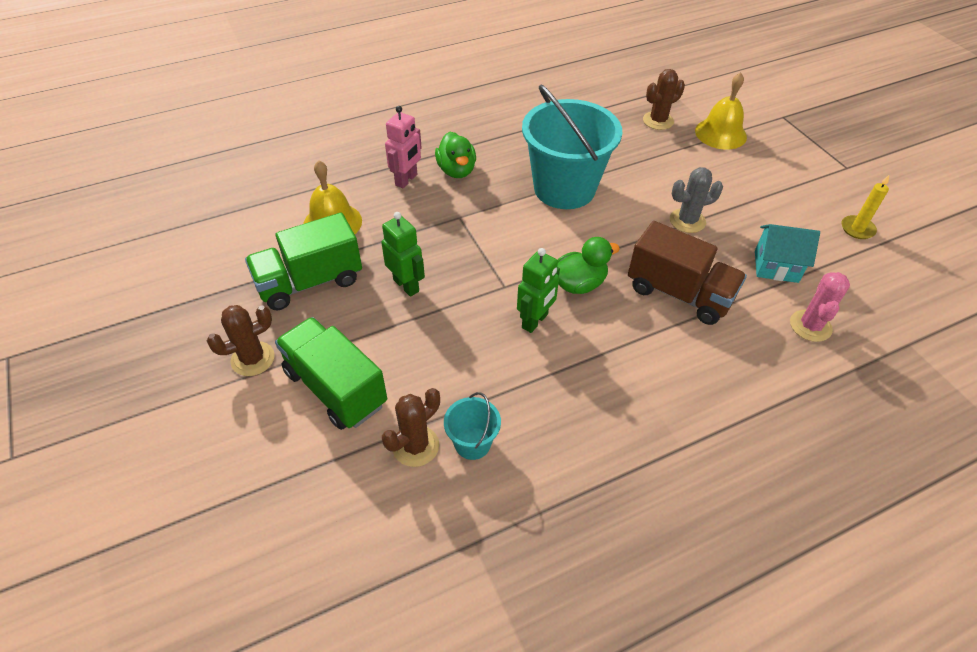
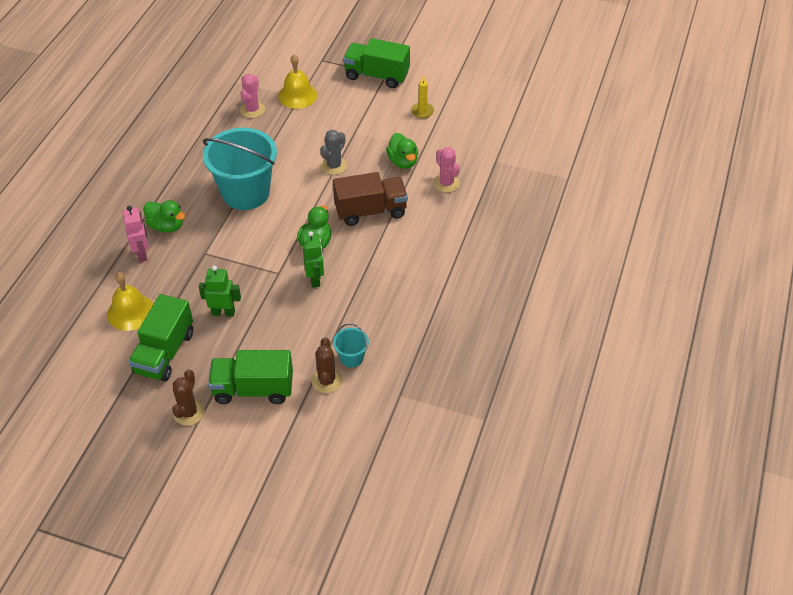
camera: 45 degrees left, 0 degrees up
(658, 121) = (252, 110): brown cactus -> pink cactus
(776, 266) = (403, 162): turquoise house -> green duck
(834, 163) = (376, 75): none -> green truck

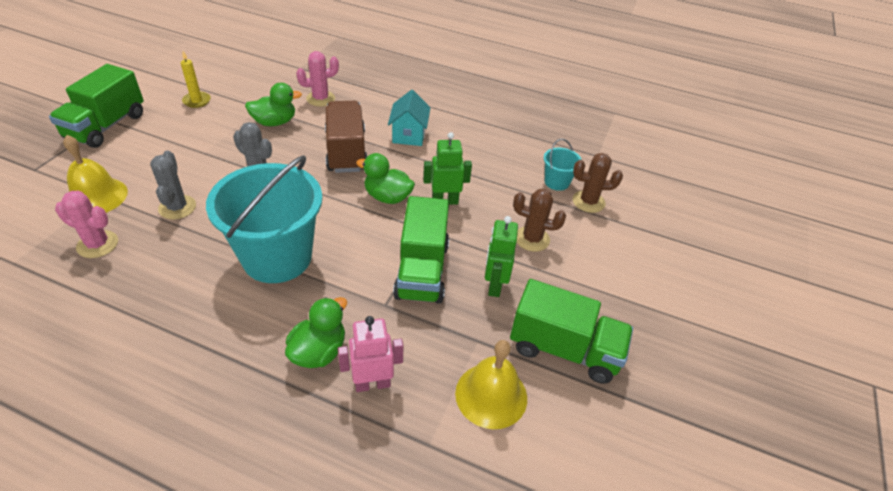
camera: 90 degrees left, 5 degrees down
(189, 412) = (654, 322): brown cactus -> brown cactus (532, 239)
(253, 389) = (609, 260): green truck -> green truck (422, 270)
(291, 134) = (177, 207): none -> grey cactus
(403, 249) = (409, 135): none -> turquoise house

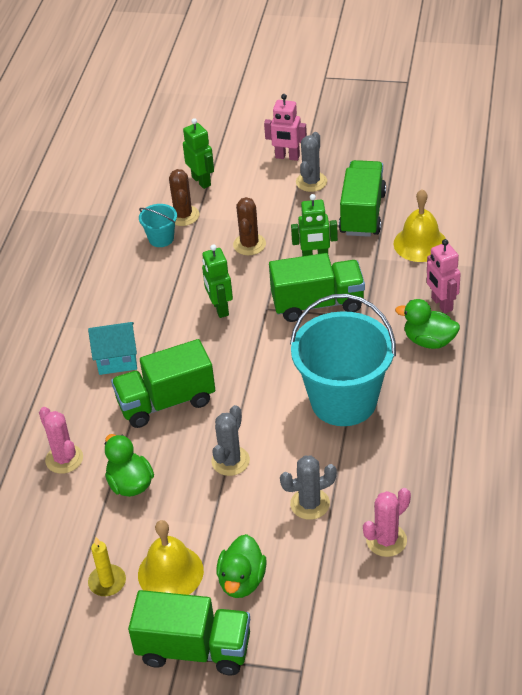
camera: 95 degrees left, 0 degrees up
(96, 196) = (321, 582): yellow bell -> yellow bell (170, 572)
(97, 244) = (386, 540): pink cactus -> pink cactus turned 45 degrees clockwise
(346, 152) = (166, 402): brown truck -> green truck
(387, 197) = (230, 349): green duck -> green duck (242, 581)
(633, 314) = (311, 182): none -> grey cactus
(644, 224) = (201, 181): none -> green robot
(685, 303) = (287, 157): none -> pink robot

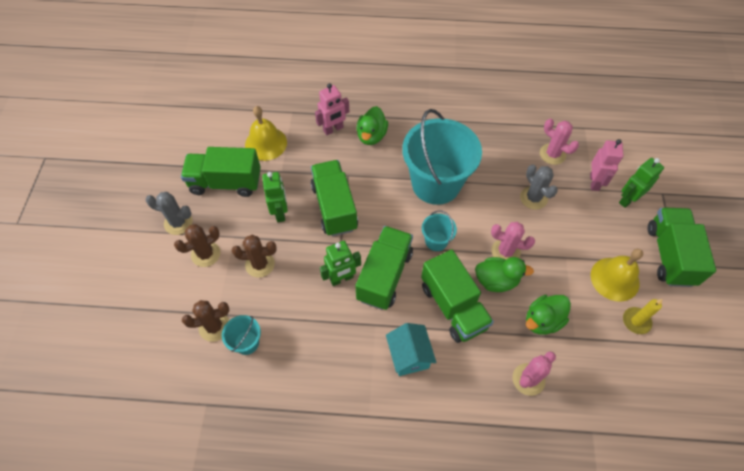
camera: 100 degrees left, 15 degrees up
(201, 181) = (163, 317): green robot -> green robot (628, 199)
(217, 344) = (384, 275): none -> green truck
(230, 461) = (505, 251): grey cactus -> pink cactus
(242, 581) = (608, 233): green duck -> green duck (496, 280)
(256, 394) = (436, 241): none -> turquoise bucket
(268, 204) = (205, 254): none -> brown cactus
(287, 157) = (138, 245): pink robot -> pink robot (594, 182)

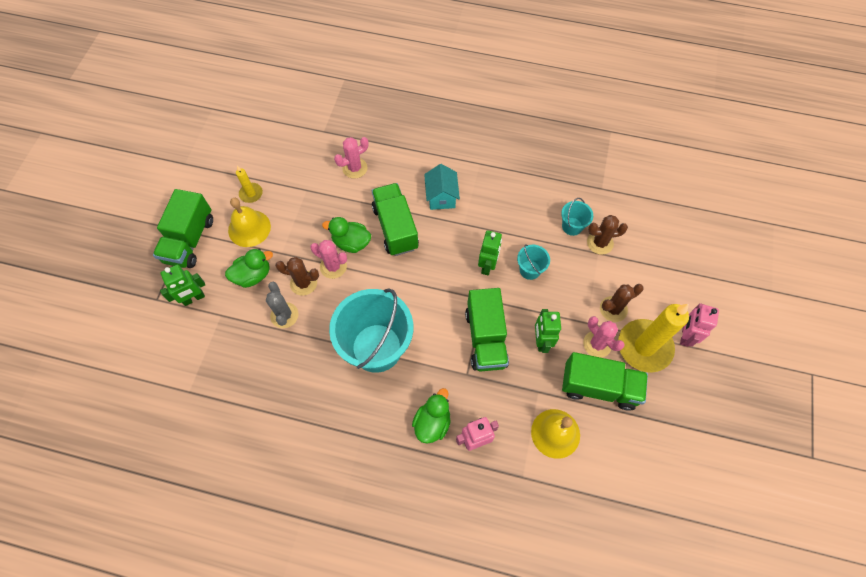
camera: 170 degrees left, 5 degrees up
(178, 223) = (644, 347): grey cactus -> yellow candle
(260, 264) = (561, 291): brown cactus -> brown cactus (303, 283)
(341, 279) = (487, 266): green robot -> green robot turned 120 degrees clockwise
(384, 275) = (448, 262): green truck -> none
(436, 241) = (393, 286): turquoise bucket -> turquoise bucket (530, 270)
(542, 320) = (326, 206): green duck -> green duck (253, 275)
(552, 154) = (241, 363): pink cactus -> pink cactus (597, 344)
(594, 182) = (215, 322): pink robot -> pink robot (685, 336)

